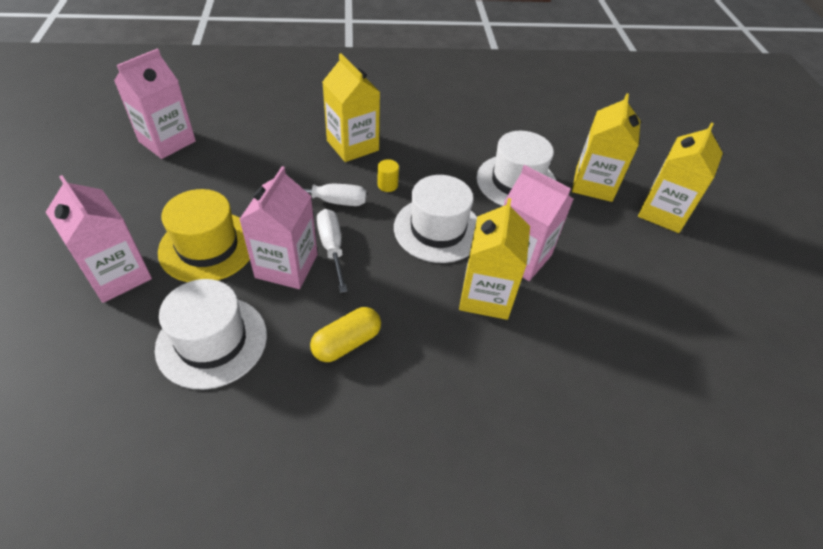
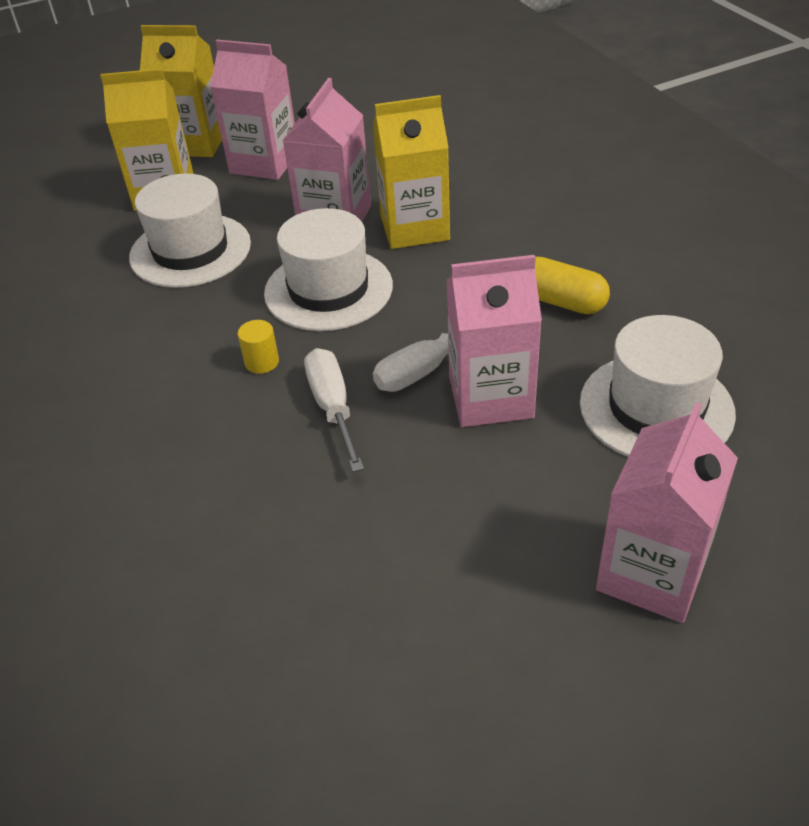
camera: 105 degrees left, 5 degrees down
(167, 141) = (292, 737): pink carton -> pink carton (264, 163)
(208, 246) = (518, 498): yellow hat -> none
(352, 145) = (176, 437): yellow carton -> none

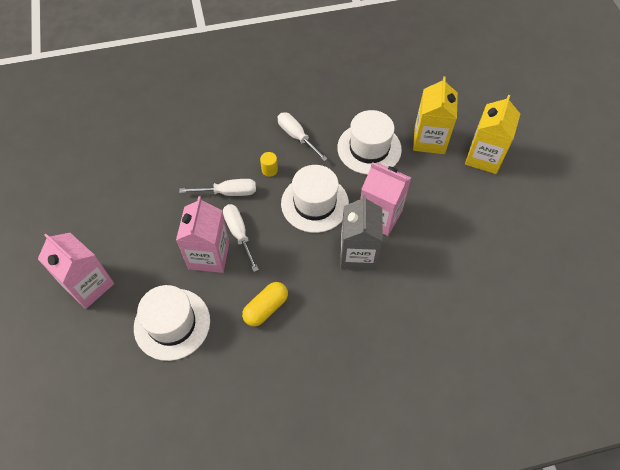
camera: 100 degrees right, 15 degrees up
(168, 343) = (297, 136): none -> white screwdriver
(264, 163) = (451, 189): pink carton -> none
(414, 228) = (358, 253): yellow carton -> grey carton

